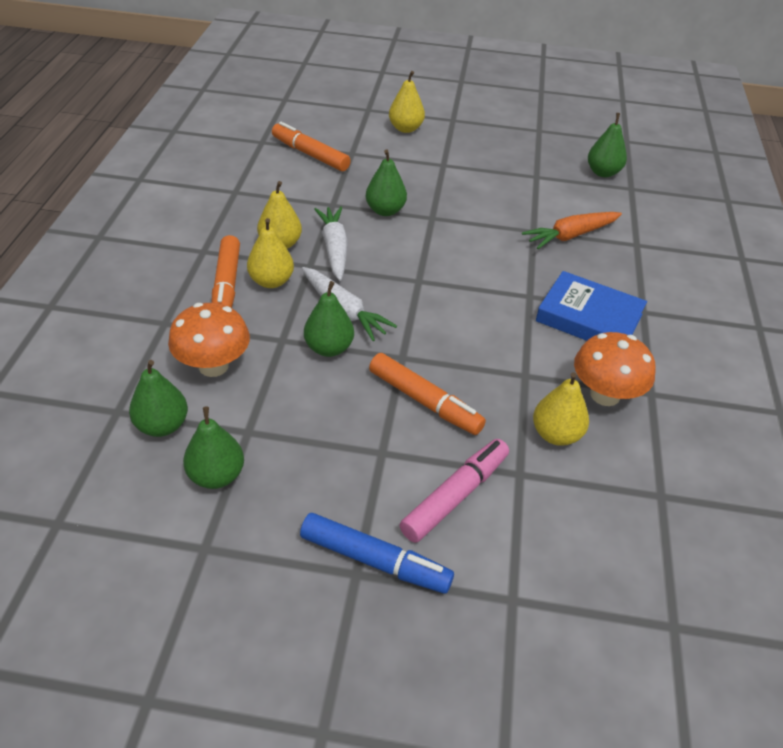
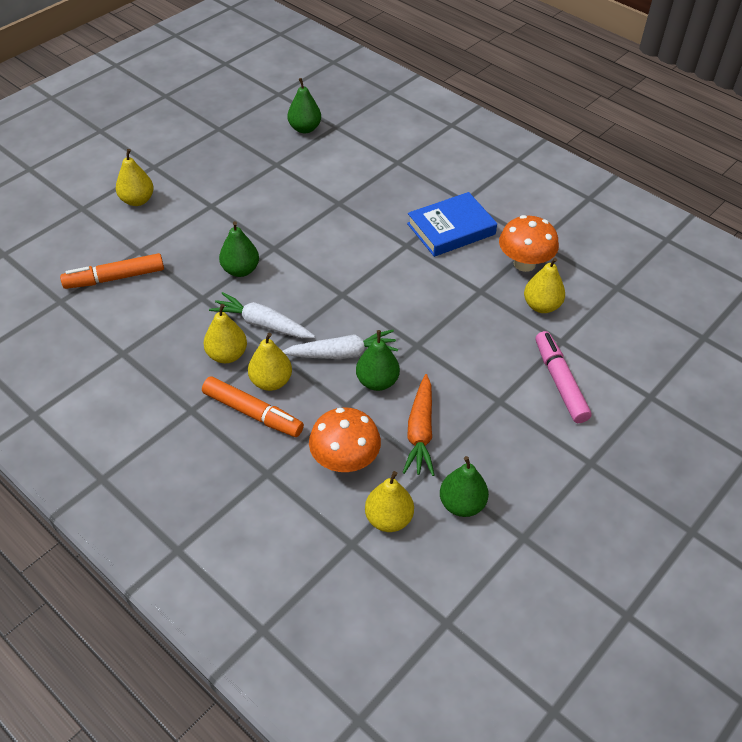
camera: 55 degrees left, 5 degrees up
(162, 426) = (388, 519): green pear -> yellow pear
(374, 560) = (586, 448): blue marker -> none
(424, 401) = (468, 355): orange marker -> none
(570, 236) = (361, 188): orange carrot -> orange carrot (420, 432)

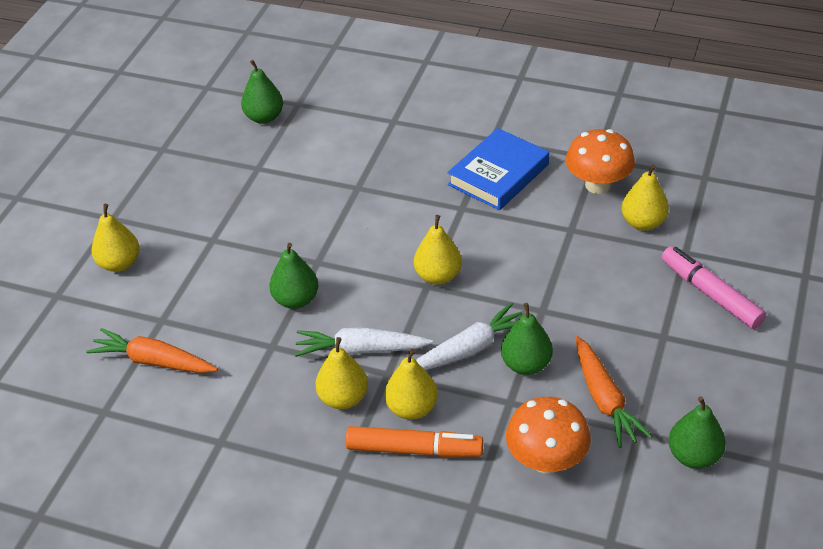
camera: 20 degrees left, 5 degrees down
(115, 278) = (153, 361): orange marker -> orange carrot
(388, 519) = (630, 501): yellow pear -> yellow pear (438, 276)

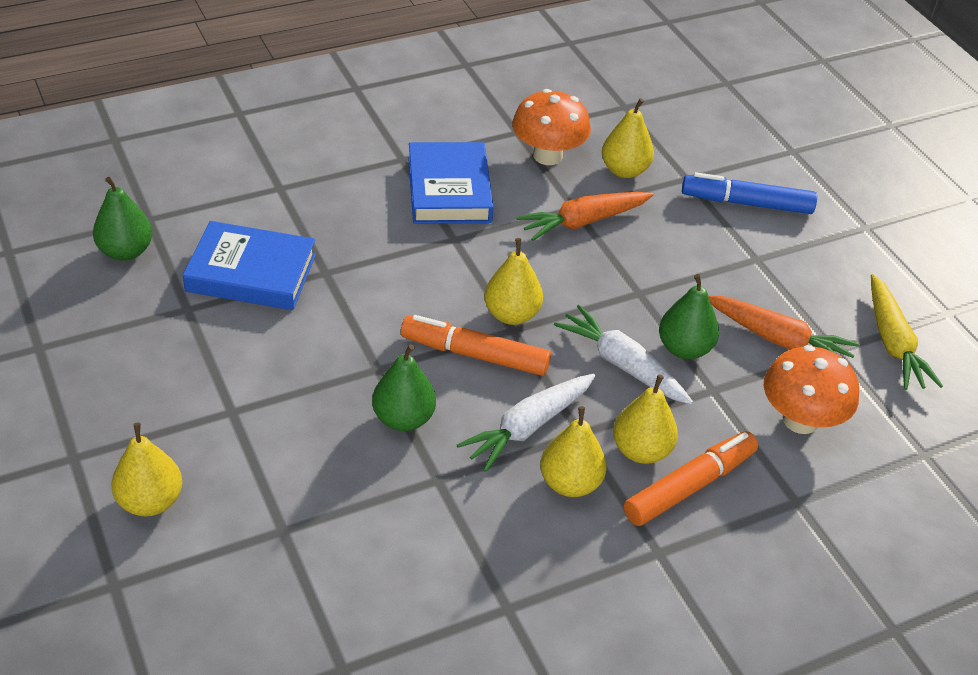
camera: 50 degrees left, 0 degrees up
(153, 361) = (330, 578): orange carrot -> orange carrot (583, 222)
(315, 165) = (251, 273): none -> blue book
(384, 287) = (475, 355): none -> orange marker
(469, 349) = (622, 364): white carrot -> white carrot turned 60 degrees counterclockwise
(694, 456) = (893, 343): green pear -> yellow carrot
(711, 294) = (747, 203): pink marker -> blue marker

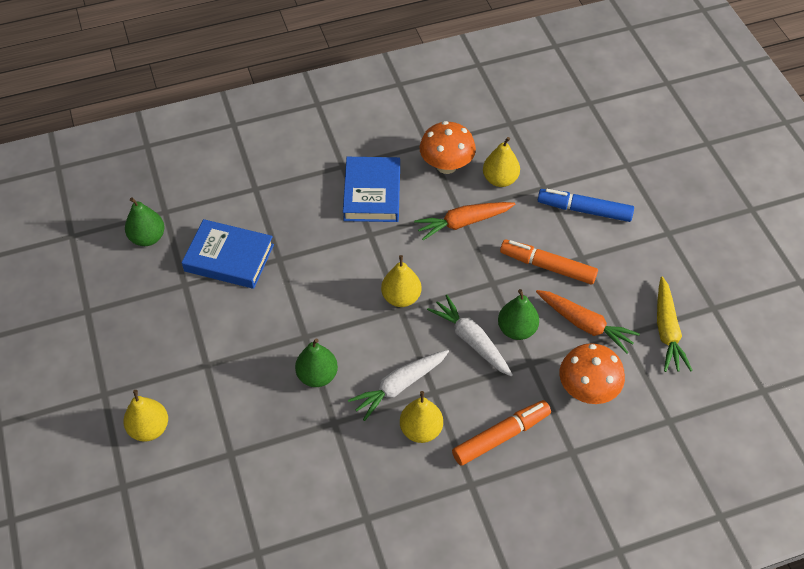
camera: 10 degrees right, 10 degrees up
(475, 355) = (372, 328): orange marker -> orange marker (548, 267)
(641, 450) = (473, 408): yellow pear -> none

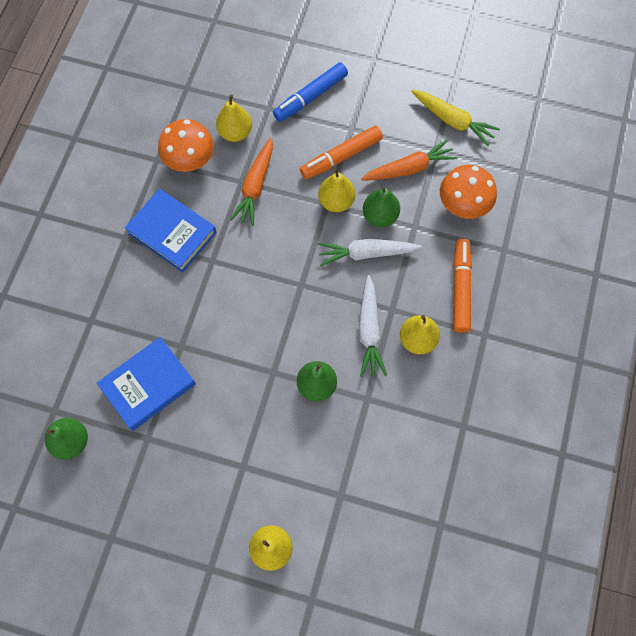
camera: 55 degrees left, 15 degrees up
(401, 297) = (290, 277): yellow pear -> yellow pear (336, 201)

